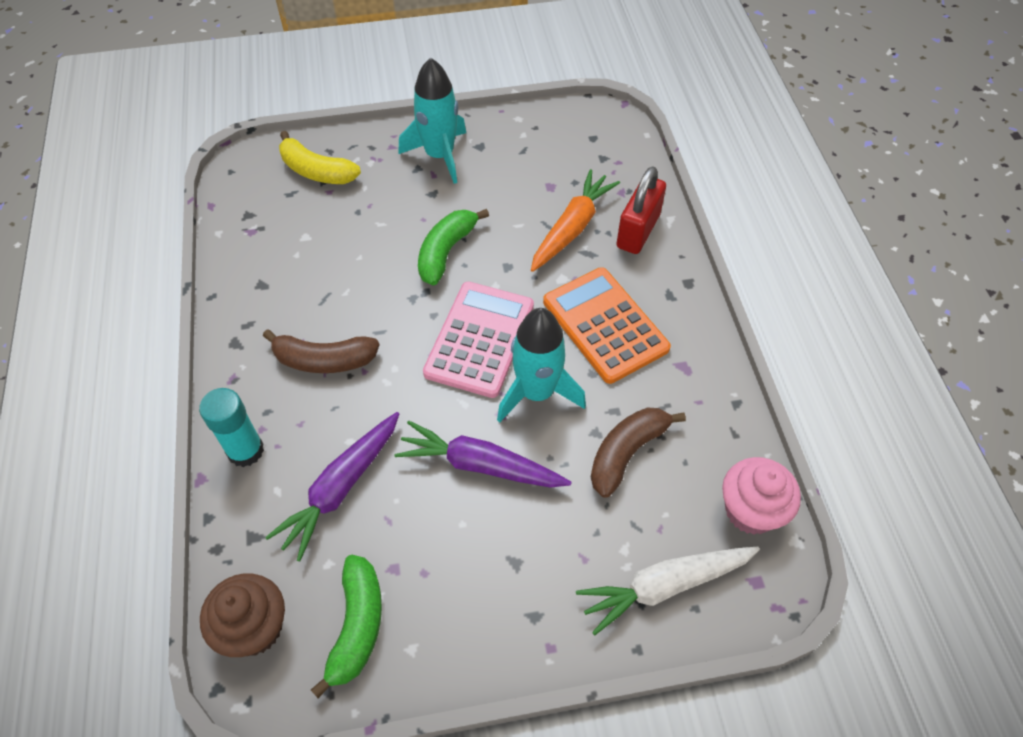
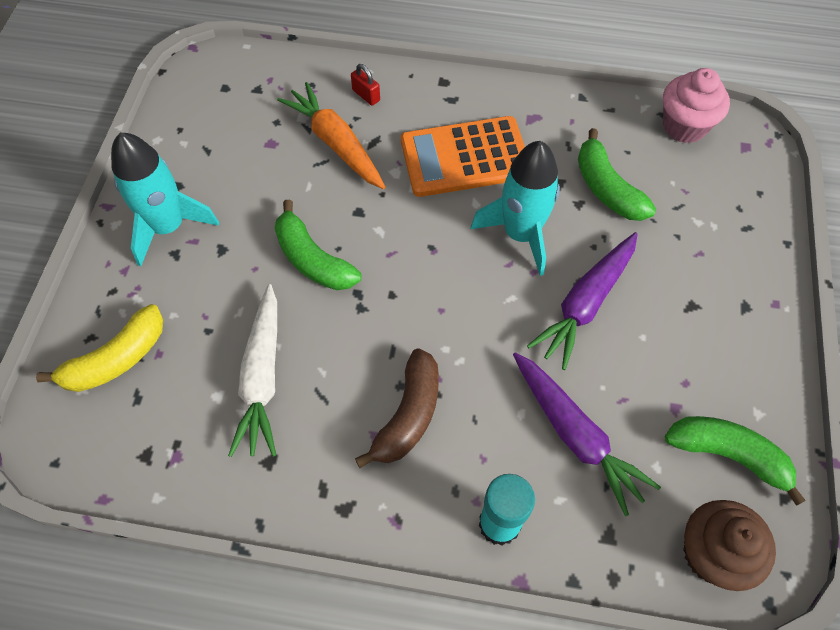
camera: 70 degrees left, 5 degrees up
(480, 339) = (440, 262): pink calculator -> none
(626, 452) = (606, 188): brown banana -> green banana
(638, 231) = (366, 95): red padlock -> red padlock, size x0.48
(664, 586) = (737, 206): white carrot -> white carrot (262, 377)

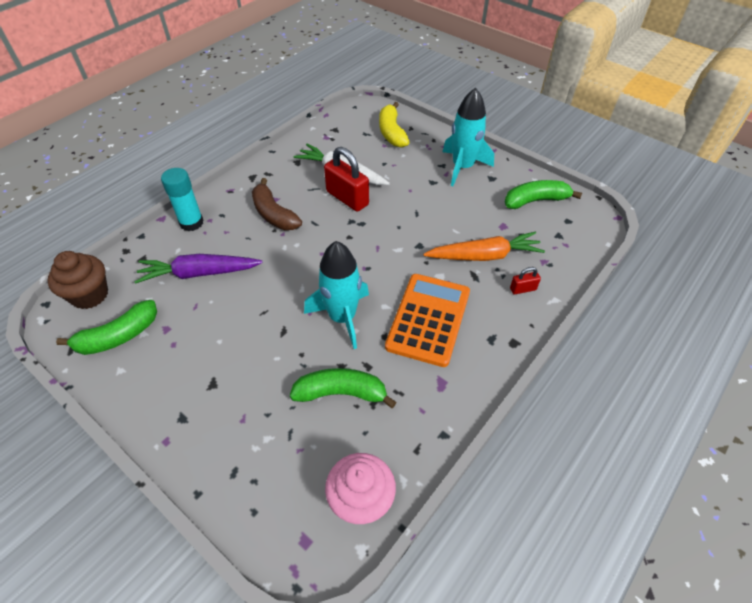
camera: 120 degrees right, 10 degrees down
(312, 259) = (398, 213): green banana -> green banana (535, 200)
(317, 337) = (347, 198): none -> red padlock
(585, 304) = (266, 323): purple carrot -> none

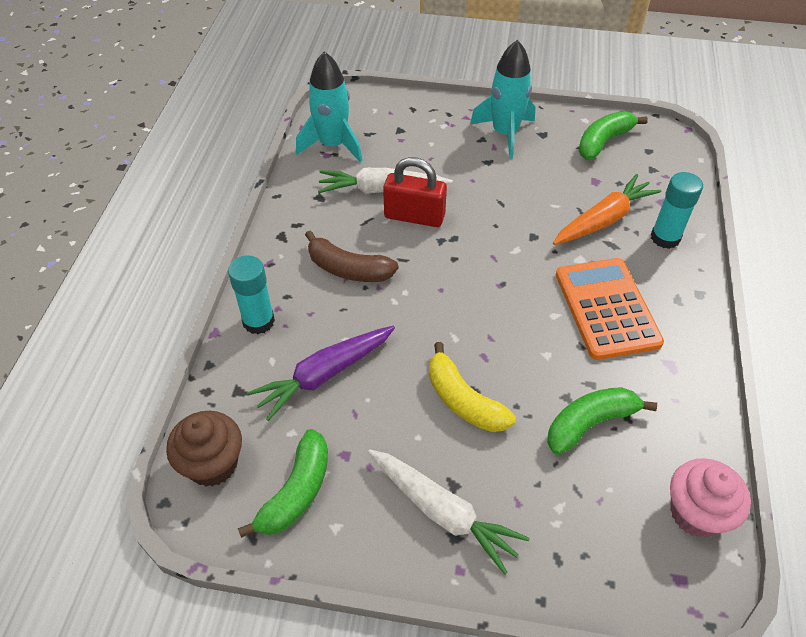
camera: 30 degrees left, 0 degrees up
(190, 398) = (443, 512): none -> white carrot
(342, 317) = (523, 347): turquoise rocket -> turquoise rocket (332, 145)
(391, 132) = (396, 121): yellow banana -> yellow banana (463, 400)
(523, 289) = (665, 238): red padlock -> turquoise glue stick

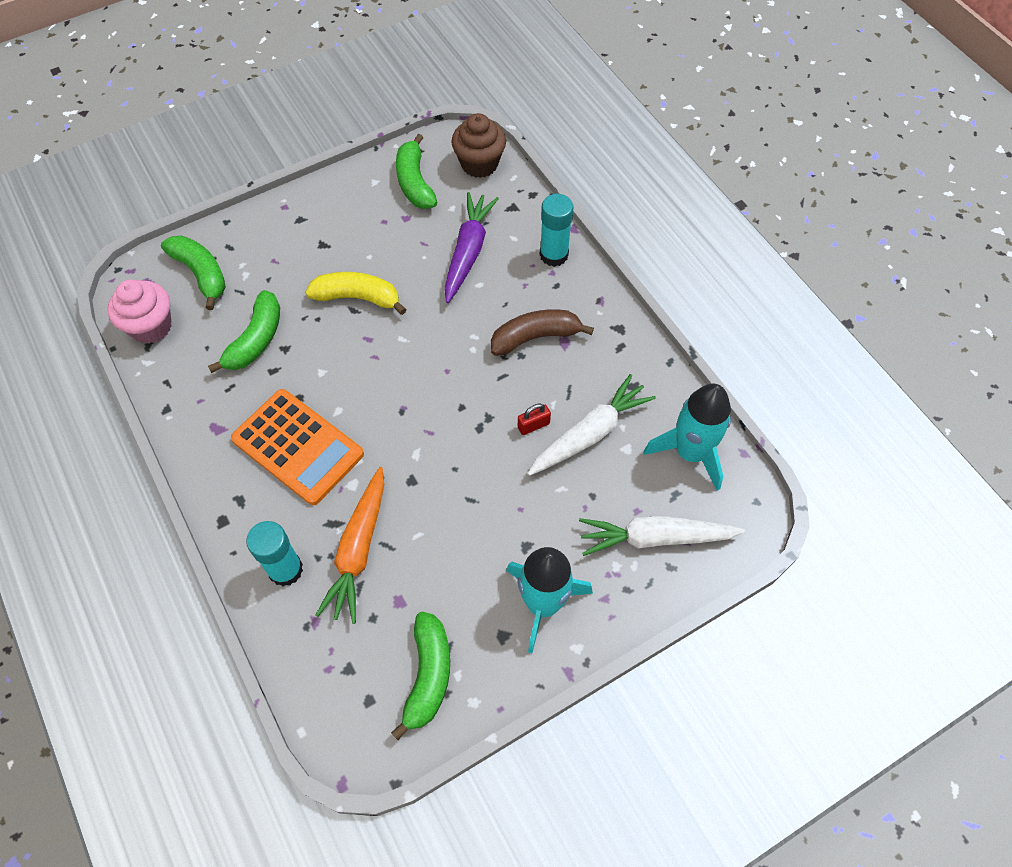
camera: 140 degrees right, 10 degrees up
(414, 216) = (533, 425): red padlock -> red padlock, size x0.48
(443, 512) = (317, 227): white carrot -> white carrot (655, 538)
(609, 543) = (201, 274): none -> green banana

